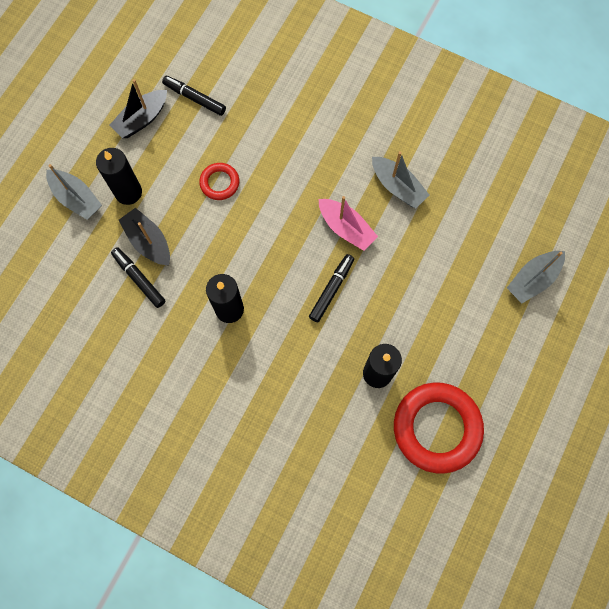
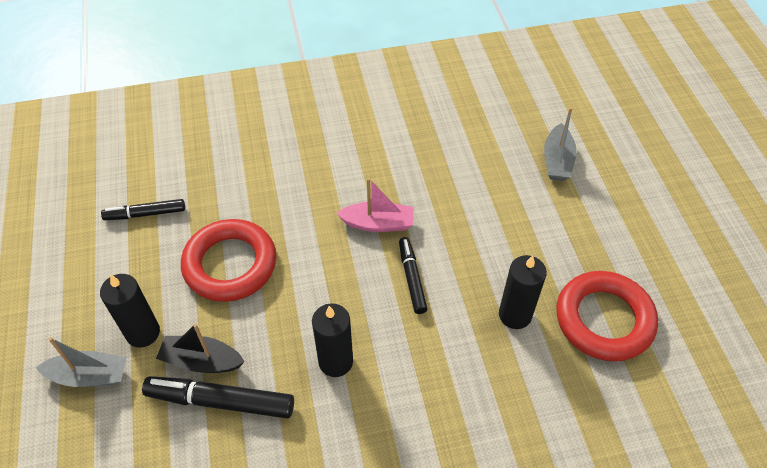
camera: 40 degrees left, 20 degrees down
(139, 279) = (220, 401): black marker -> black marker, size x1.58
(142, 119) = (105, 263): black boat -> none
(219, 183) = (230, 264): red ring -> red ring, size x2.03
(397, 187) = (390, 166): grey boat -> none

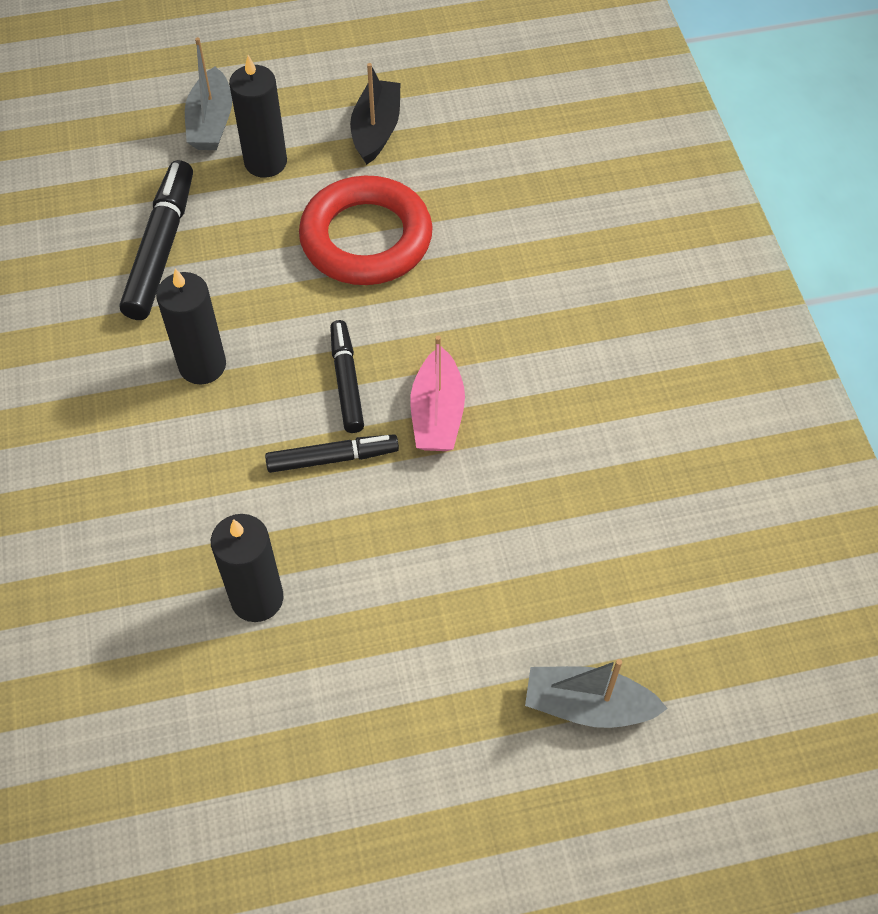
camera: 90 degrees right, 5 degrees up
(145, 214) = (454, 138): black marker -> black marker (346, 381)
(202, 361) = (219, 224): black boat -> black boat (376, 130)
(604, 319) = (237, 735): red ring -> none

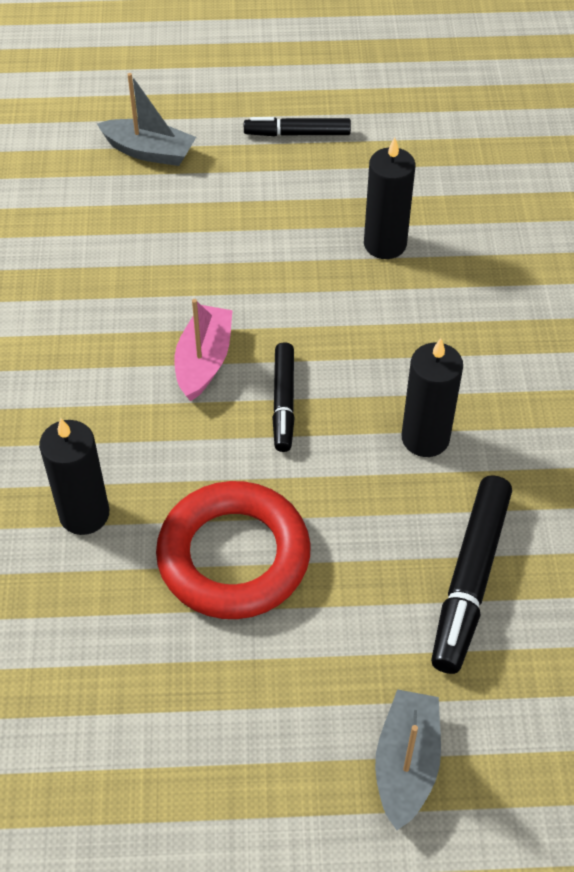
camera: 170 degrees left, 5 degrees down
(265, 162) = (339, 684): black candle -> black candle (84, 514)
(332, 458) = (308, 337): black marker -> black marker (297, 134)
(376, 130) = (189, 713): black boat -> none

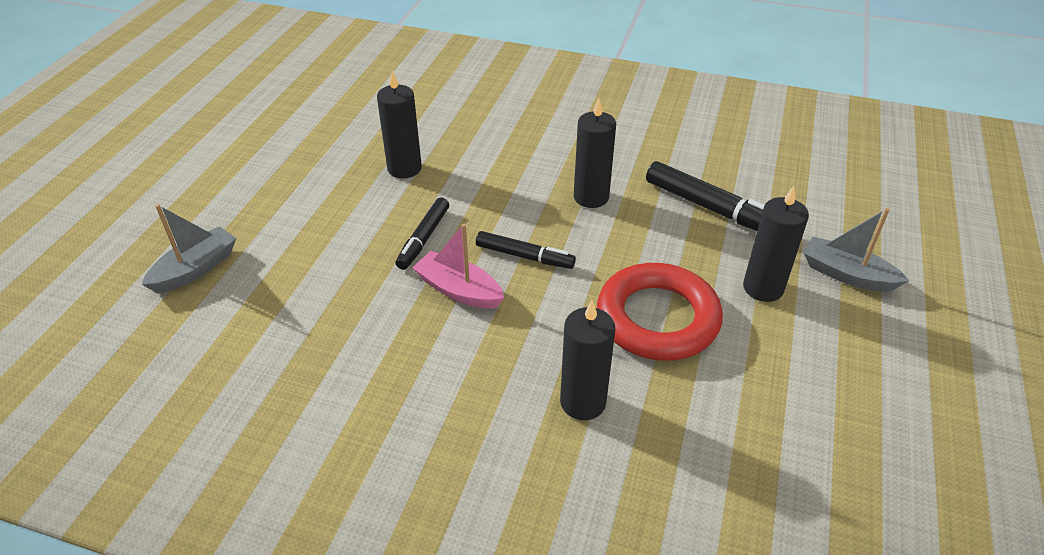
camera: 70 degrees left, 10 degrees down
(297, 134) = (255, 181): black marker -> black marker (424, 239)
(334, 662) = (763, 288): none -> black candle

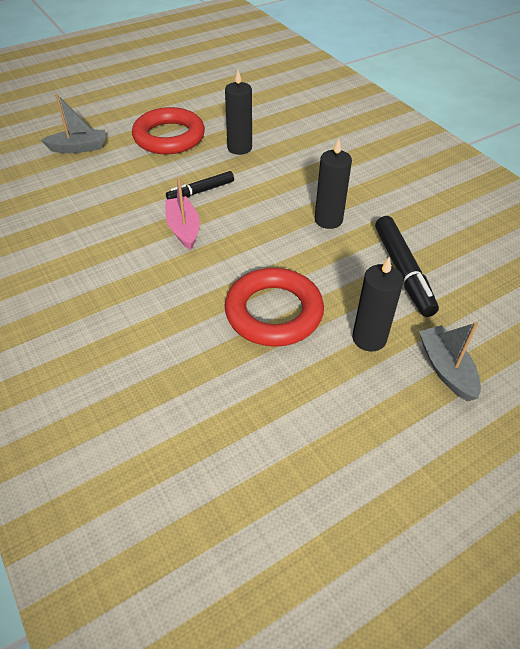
camera: 40 degrees right, 5 degrees up
(302, 196) = (169, 137): none -> red ring
(524, 256) = (243, 231): black marker -> none
(583, 402) = (170, 328): black candle -> none

